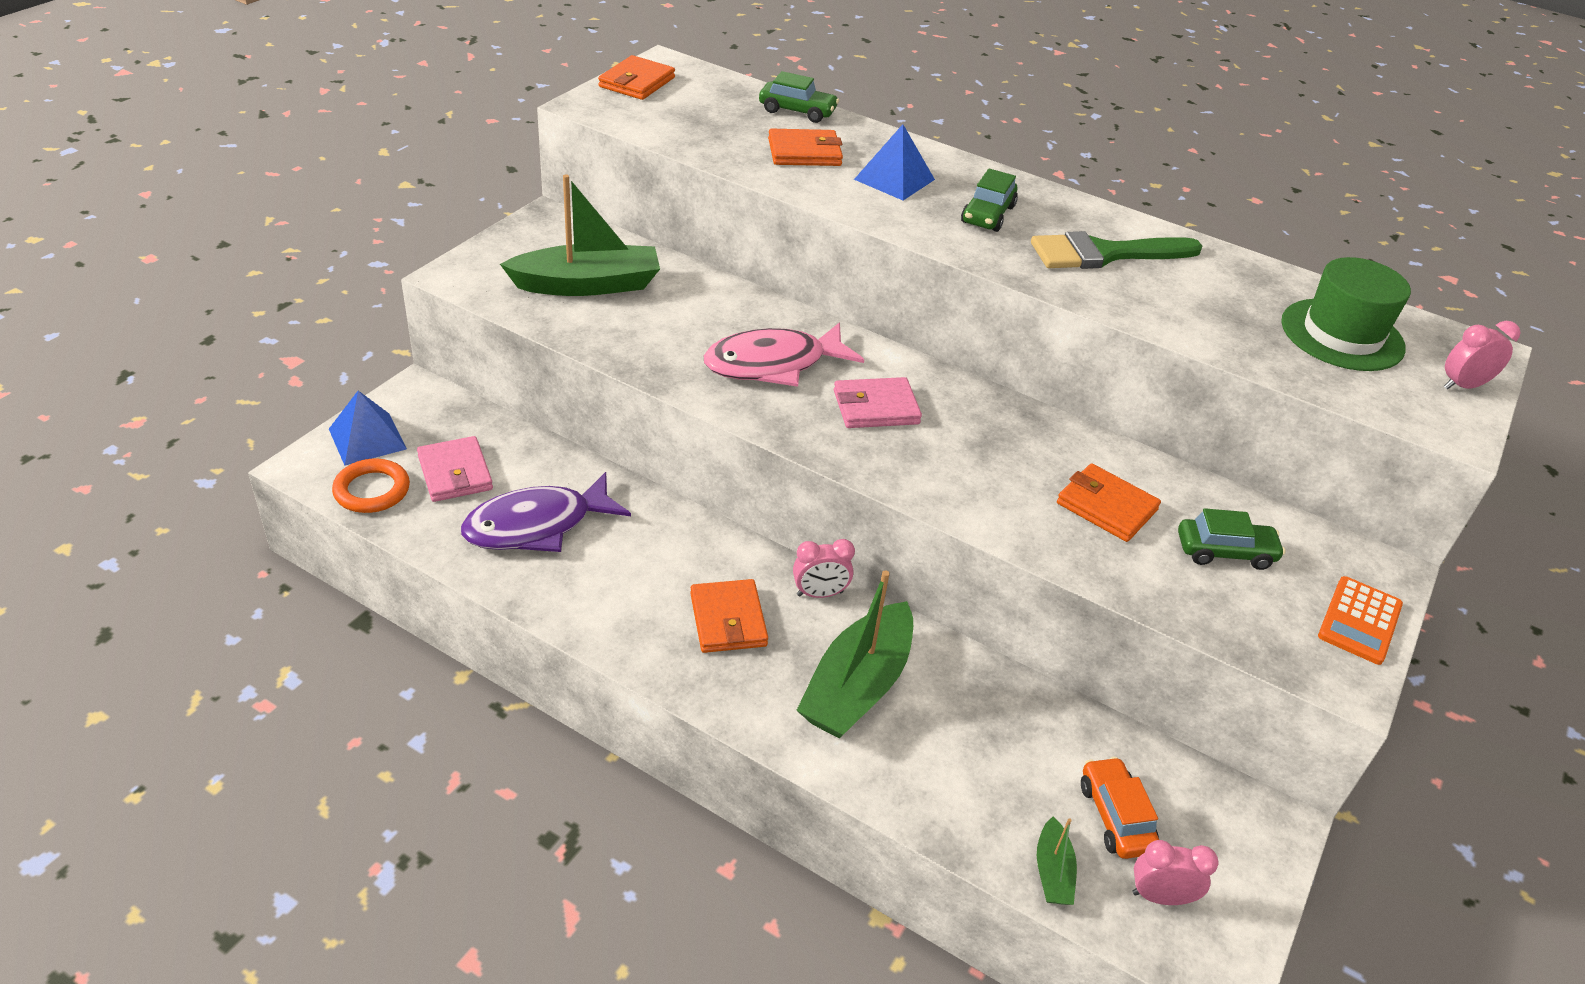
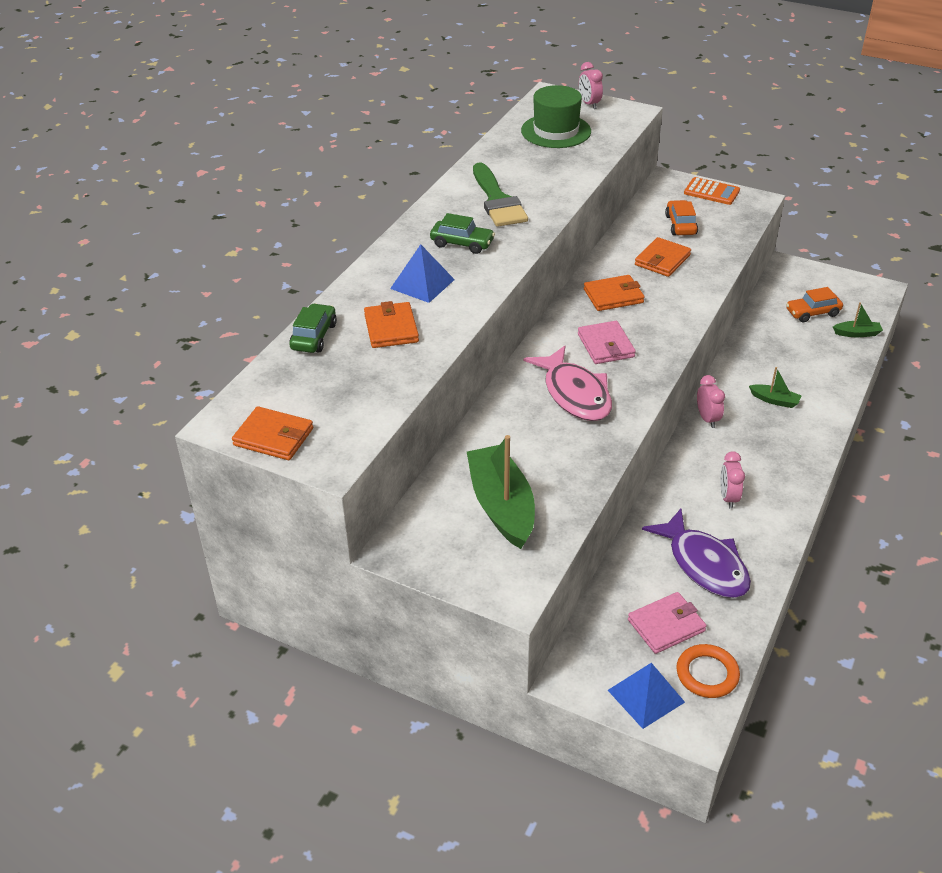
camera: 90 degrees left, 0 degrees up
(728, 620) = (749, 457): orange wallet -> orange wallet (613, 296)
(857, 686) = (774, 400): green boat -> green boat, size x0.47
(1160, 896) = (851, 302): pink clock -> pink clock (728, 497)
(1225, 552) = (680, 225): green car -> orange car

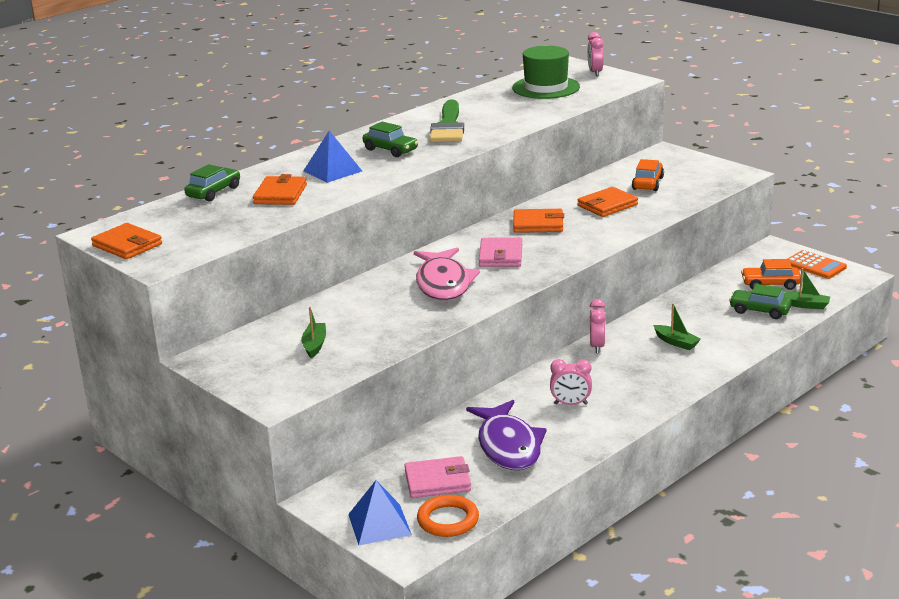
camera: 20 degrees right, 15 degrees down
(501, 506) = (314, 345): green boat -> green boat, size x0.47
(711, 192) = (700, 164): orange calculator -> orange calculator (815, 265)
(728, 497) = (571, 404): pink clock -> pink clock turned 105 degrees counterclockwise
(823, 347) = (760, 311): none -> green car

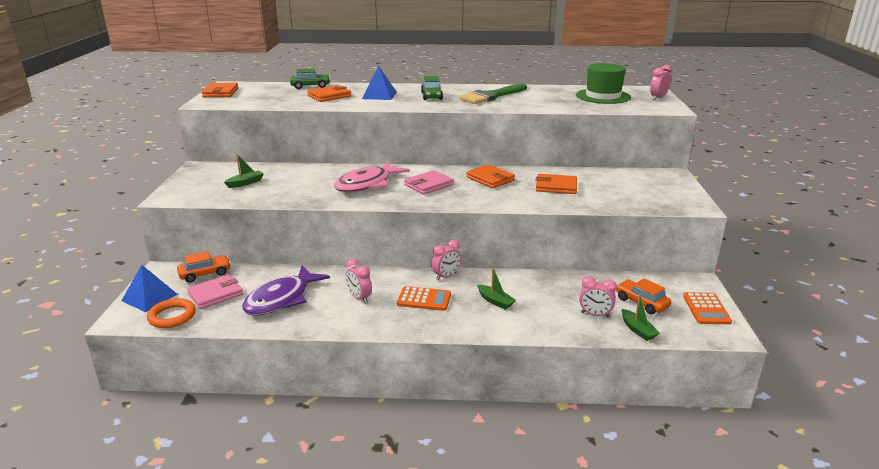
camera: 45 degrees right, 0 degrees up
(437, 481) = (215, 294): pink wallet -> pink wallet turned 75 degrees counterclockwise
(622, 373) = (424, 299): none -> orange calculator
(647, 183) = (613, 186): orange car -> orange car (205, 274)
(676, 342) = (495, 301): green boat -> green boat turned 45 degrees counterclockwise
(760, 311) = (595, 314): green car -> pink clock

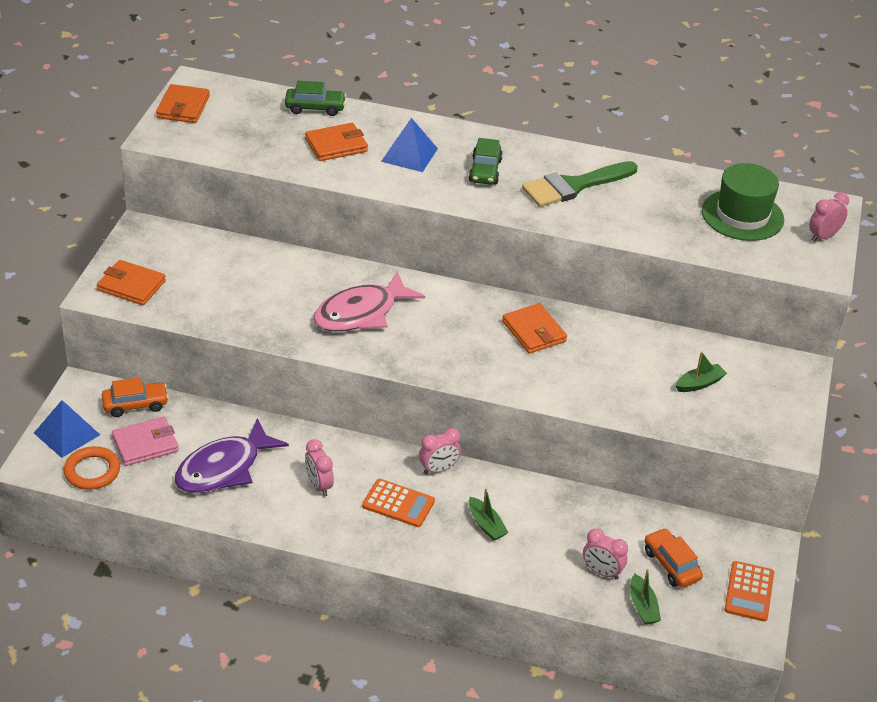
camera: 10 degrees right, 15 degrees up
(245, 183) = (200, 280): green boat -> green boat (699, 383)
(429, 185) = (444, 330): pink wallet -> none
(556, 187) = (618, 366): orange wallet -> orange wallet (131, 285)

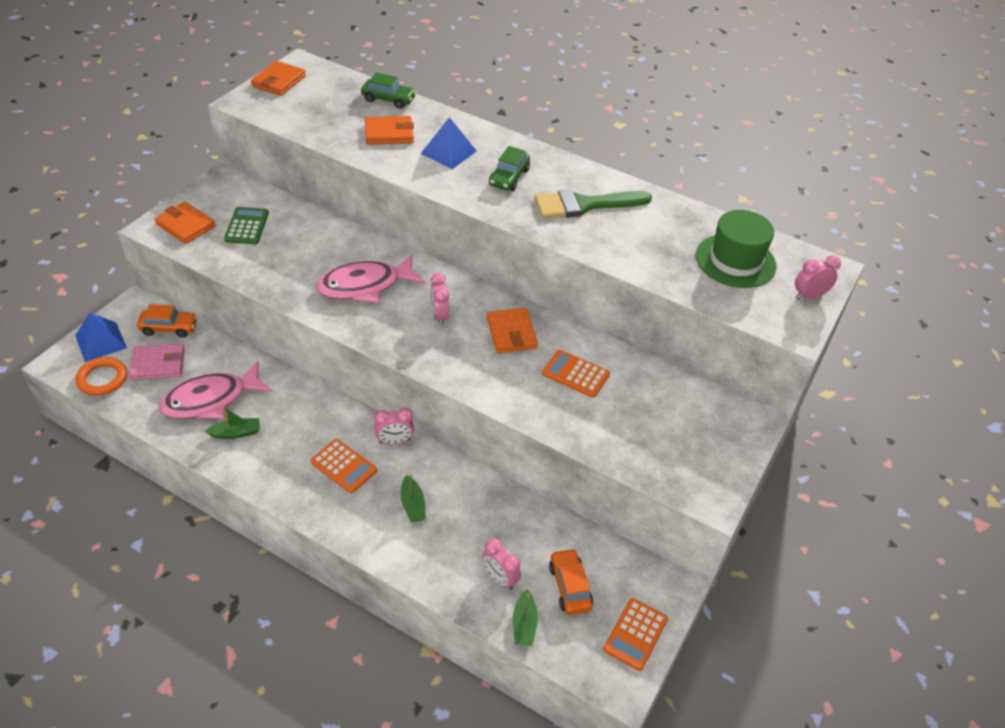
camera: 15 degrees right, 5 degrees up
(200, 274) = (247, 226): none -> green calculator
(224, 468) = (211, 400): purple fish -> pink fish
(319, 485) = (283, 433): pink clock -> pink clock (439, 316)
(615, 358) = (575, 374): none -> orange calculator
(699, 383) = (647, 415): green boat -> green boat (236, 433)

